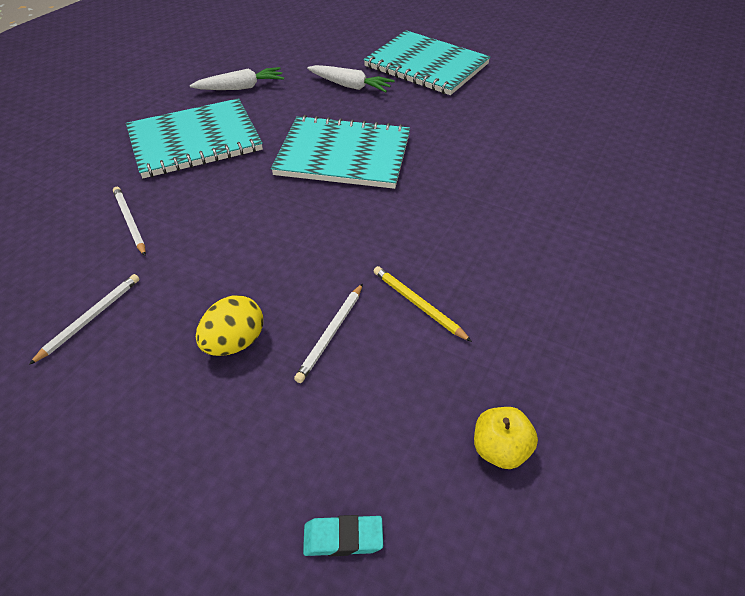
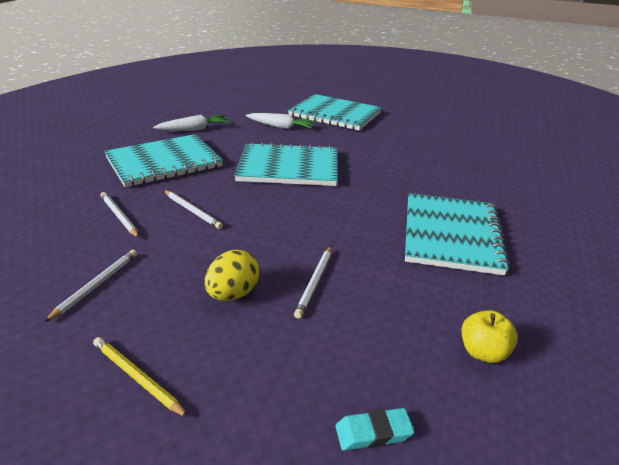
camera: 10 degrees left, 15 degrees down
(213, 218) = (192, 211): none -> white pencil
(418, 305) = (380, 258): yellow pencil -> yellow pencil (137, 377)
(518, 274) = (451, 234): none -> turquoise notebook

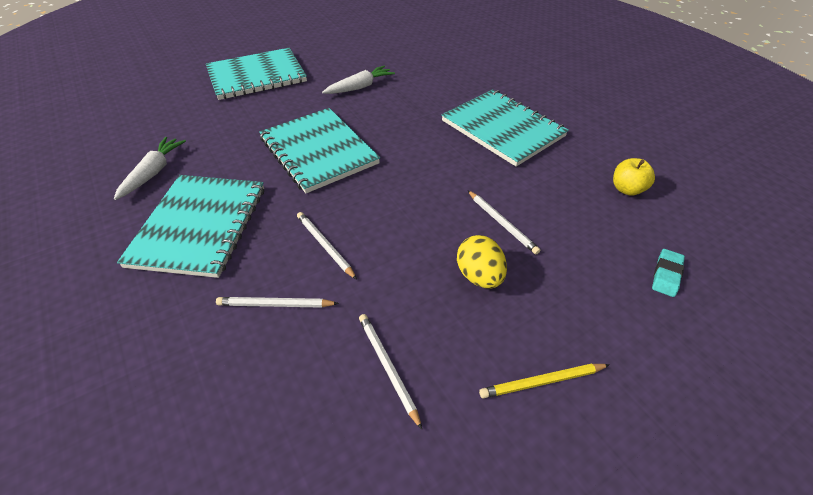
camera: 50 degrees left, 15 degrees up
(192, 211) = (325, 246): white pencil -> white pencil turned 120 degrees counterclockwise
(281, 127) = (235, 116): white carrot -> white carrot (360, 87)
(288, 167) = (318, 151): turquoise notebook -> turquoise notebook turned 75 degrees counterclockwise

